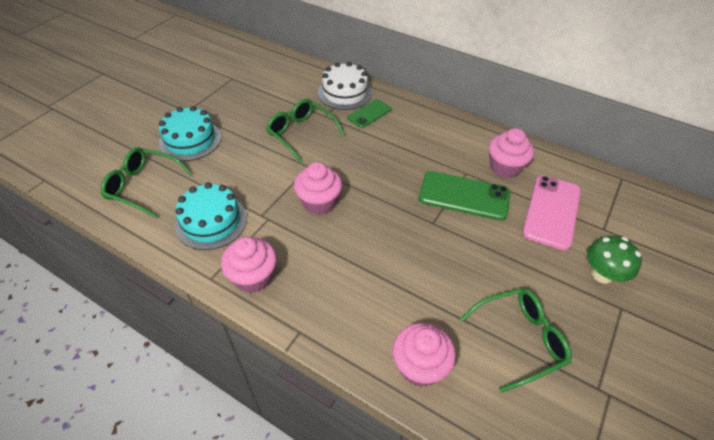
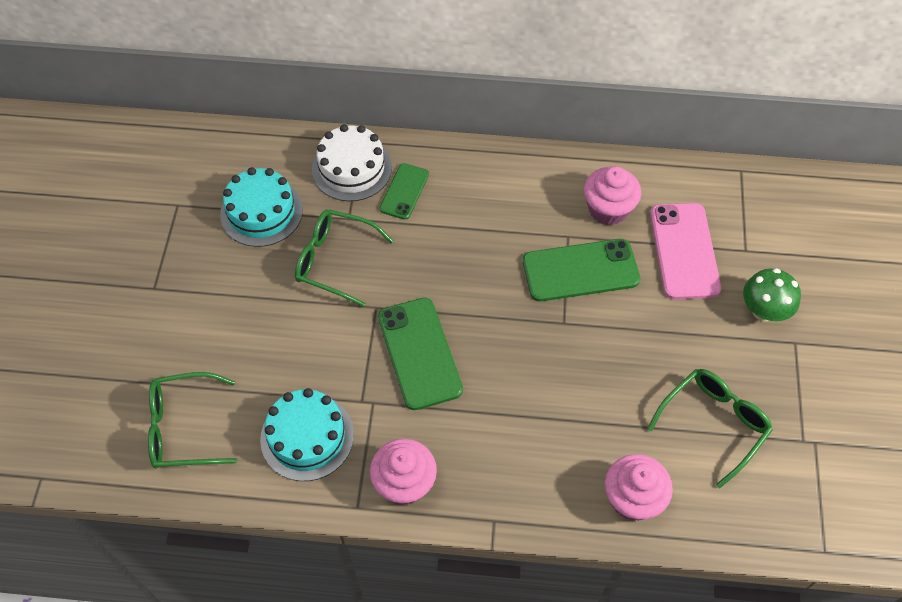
camera: 25 degrees left, 10 degrees up
(190, 140) = (194, 332): turquoise cake -> turquoise cake (261, 212)
(319, 202) = (419, 353): pink cupcake -> green phone

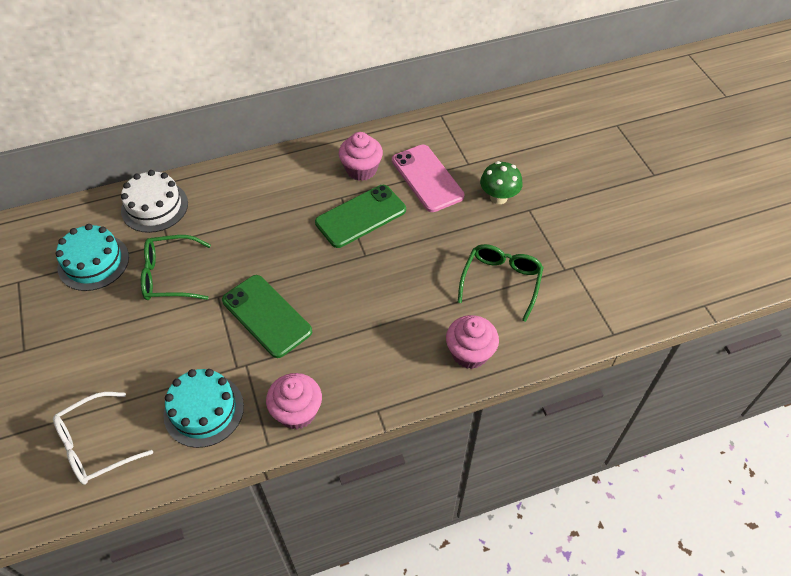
camera: 25 degrees left, 5 degrees down
(184, 428) = (96, 445): green glasses -> white glasses
(404, 191) = (203, 209): green phone -> none

